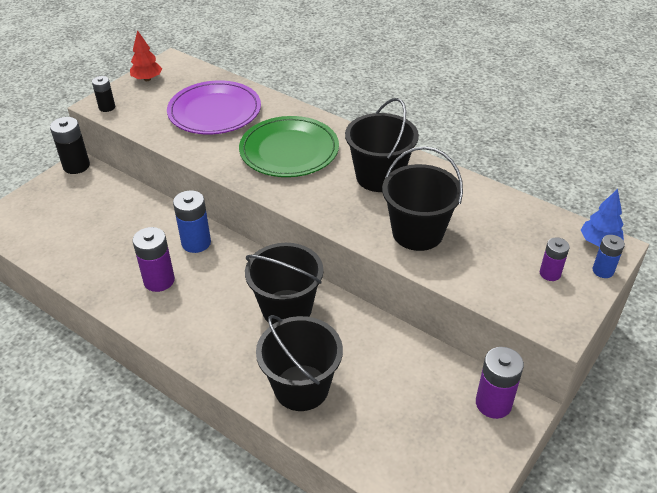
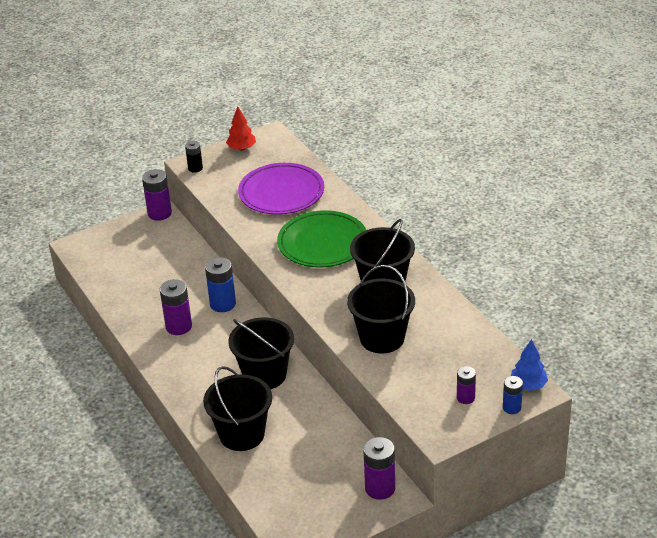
camera: 25 degrees right, 5 degrees down
(76, 166) = (159, 213): black battery -> purple battery

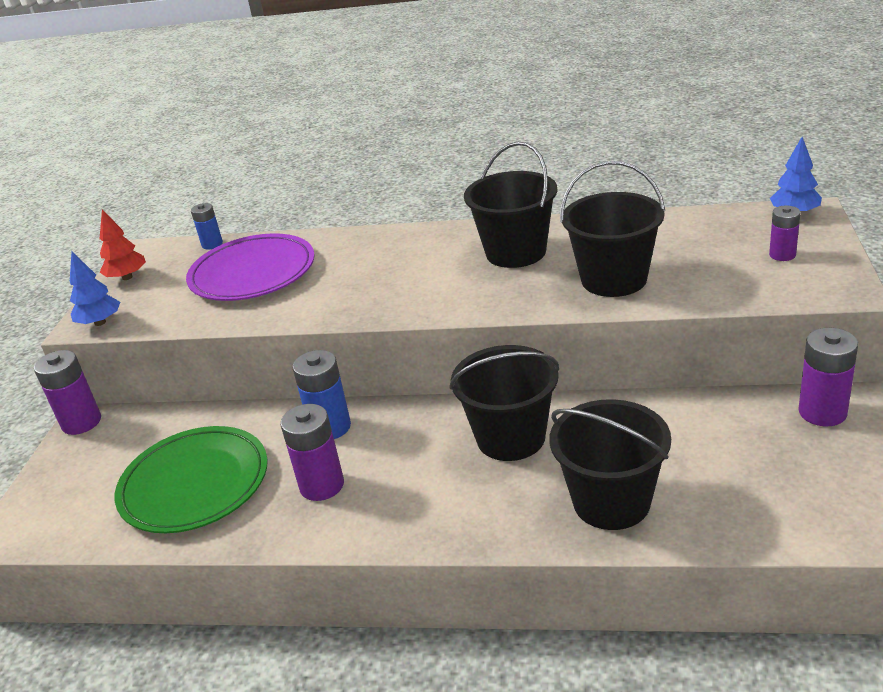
camera: 50 degrees left, 5 degrees down
(195, 168) = (100, 322): black battery -> blue tree
(322, 243) = (386, 271): green plate -> green plate (194, 484)
(511, 407) = (825, 232): blue battery -> blue battery (212, 244)

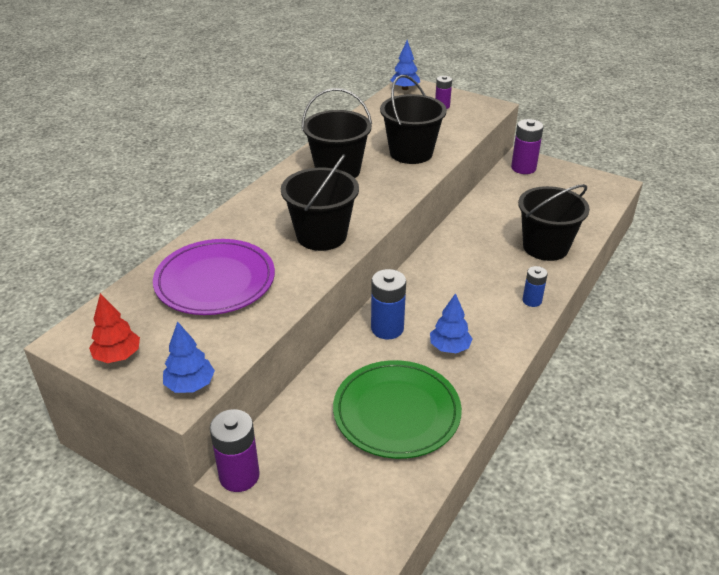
camera: 70 degrees left, 5 degrees up
(212, 244) = (126, 293): blue battery -> blue battery (532, 301)
(322, 485) = (449, 347): purple battery -> blue tree
(510, 437) = (464, 260): black bucket -> black bucket (321, 235)

